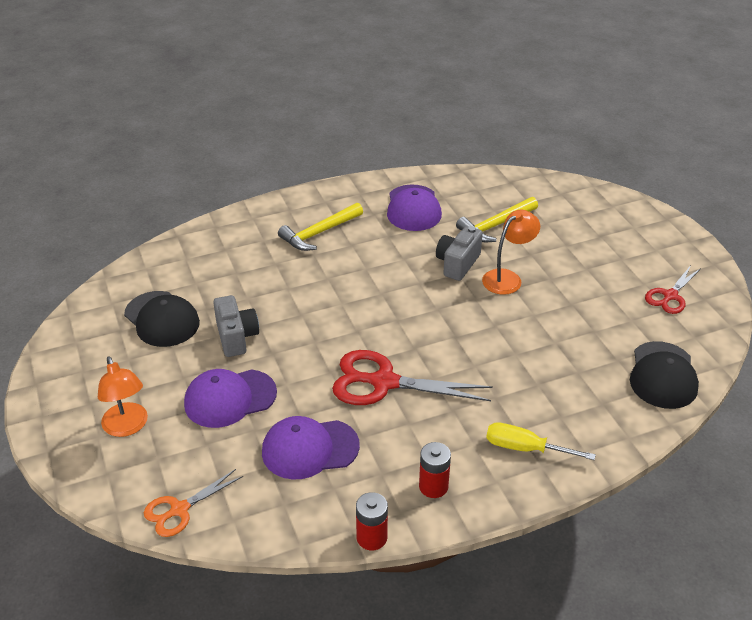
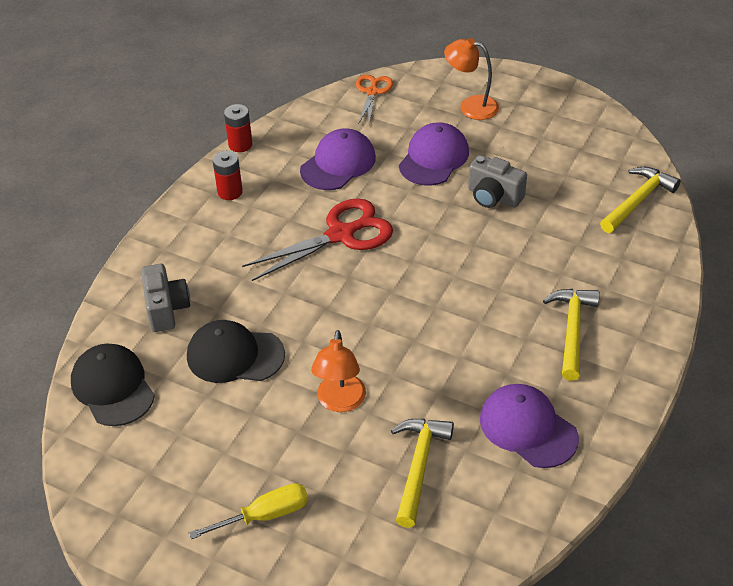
camera: 140 degrees right, 5 degrees up
(154, 272) = (638, 201): none -> yellow hammer
(162, 319) = (567, 174): black cap -> black cap (235, 355)
(457, 264) = (404, 386): grey camera -> grey camera (166, 309)
(525, 448) = (186, 254): yellow screwdriver -> yellow screwdriver (264, 515)
(670, 296) = (157, 493): red scissors -> none

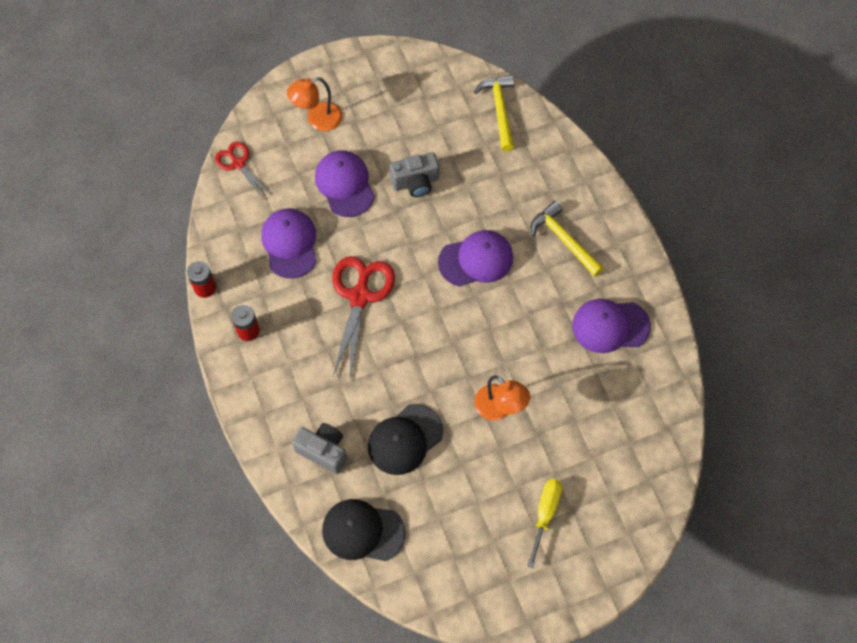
camera: 50 degrees left, 20 degrees up
(372, 92) = (238, 163): orange scissors -> red scissors
(419, 466) = (585, 405): yellow hammer -> none
(471, 284) = (476, 260): none -> purple cap

